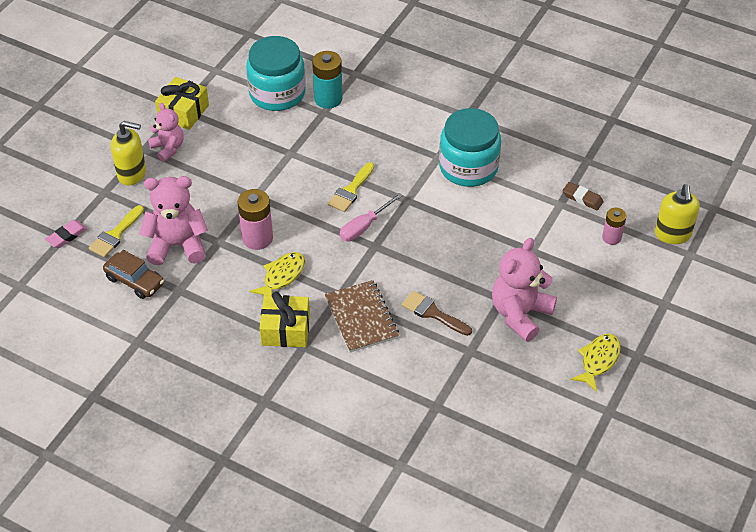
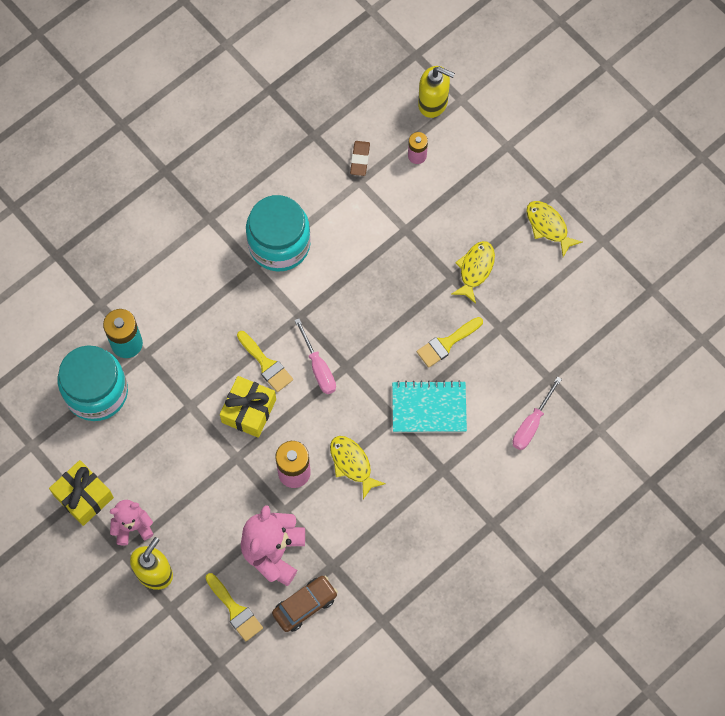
camera: 70 degrees left, 20 degrees up
(67, 236) = (218, 660): pink eraser -> none
(285, 330) = (418, 480): yellow gift -> yellow gift (249, 411)
(361, 318) = (429, 408): brown notebook -> turquoise notebook
(381, 404) = (532, 424): none -> pink screwdriver
(432, 313) = (446, 343): brown brush -> yellow brush
(520, 314) = (475, 269): pink teddy bear -> yellow fish
(582, 198) = (360, 159): brown eraser -> brown eraser turned 45 degrees counterclockwise

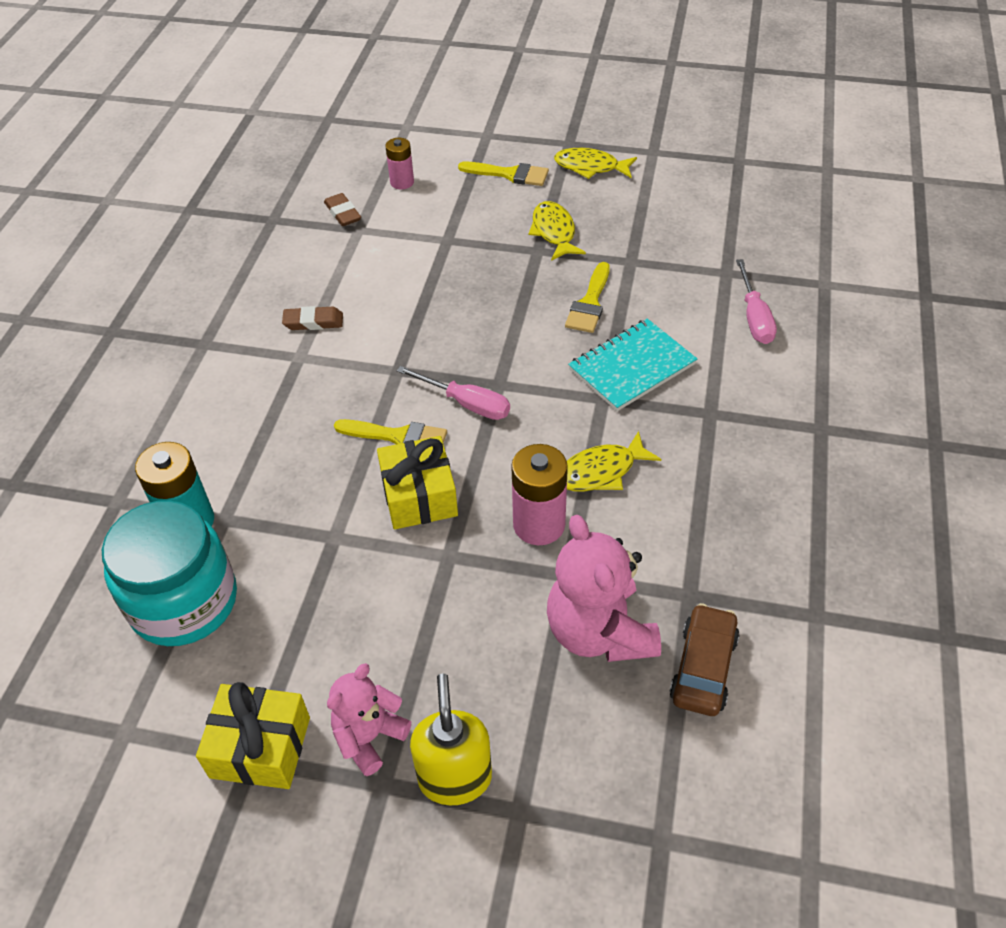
camera: 35 degrees left, 20 degrees down
(235, 610) = (617, 743): yellow brush -> yellow brush (510, 174)
(279, 244) = (313, 322): turquoise jar -> brown eraser
(352, 464) = (601, 471): yellow fish -> yellow fish turned 45 degrees counterclockwise
(433, 103) = (380, 141): yellow soap dispenser -> none

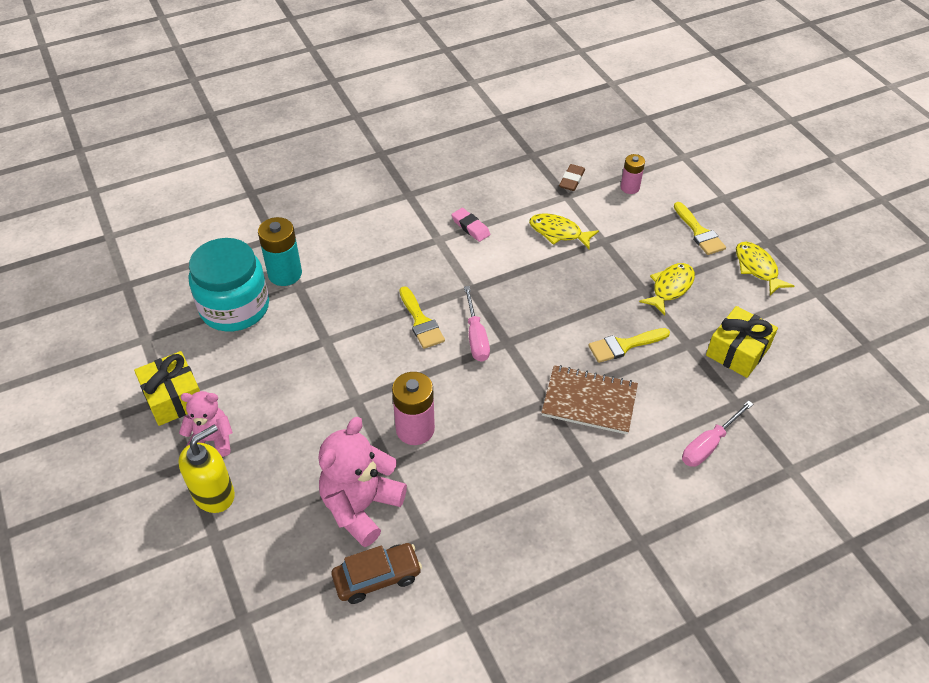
camera: 50 degrees right, 0 degrees up
(313, 322) = (470, 227): brown eraser -> pink eraser
(419, 496) = (386, 359): yellow gift -> yellow gift (737, 351)
(601, 471) = (484, 436): yellow fish -> yellow fish (558, 232)
(632, 367) = (589, 401): turquoise notebook -> brown notebook

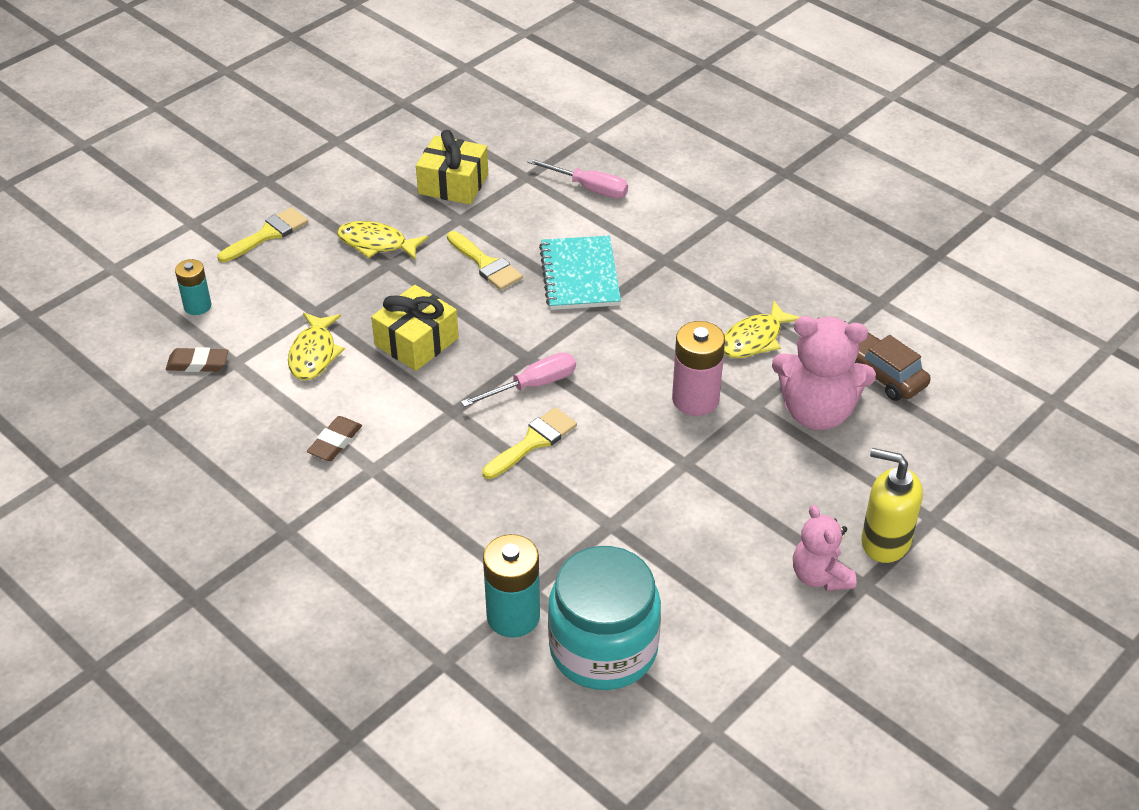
camera: 110 degrees left, 5 degrees down
(174, 398) = (786, 645): yellow gift -> yellow gift (416, 342)
(470, 227) = (335, 442): pink eraser -> brown eraser
(589, 401) = (580, 275): brown notebook -> turquoise notebook
(630, 187) = (197, 306): pink battery -> turquoise battery
(757, 268) = (315, 184): yellow fish -> yellow fish (754, 339)

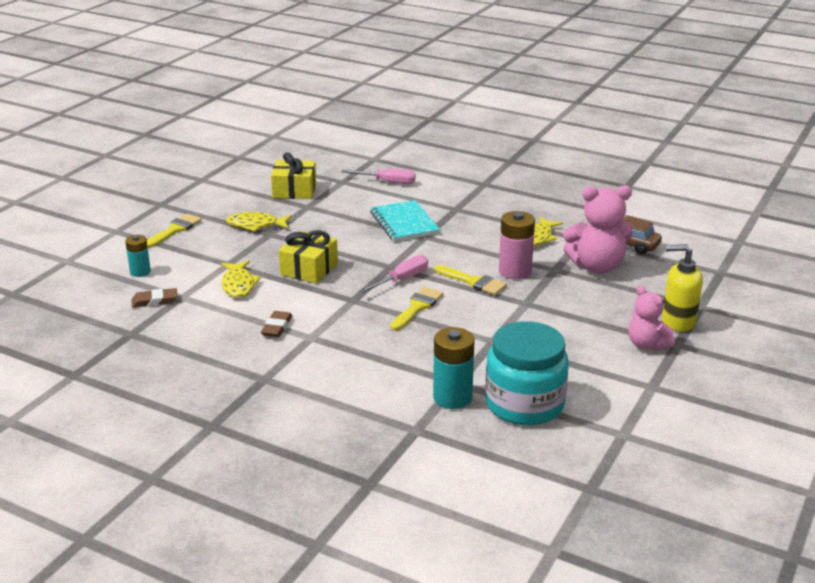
camera: 15 degrees left, 15 degrees down
(486, 264) = (337, 226): yellow brush -> yellow brush (474, 282)

